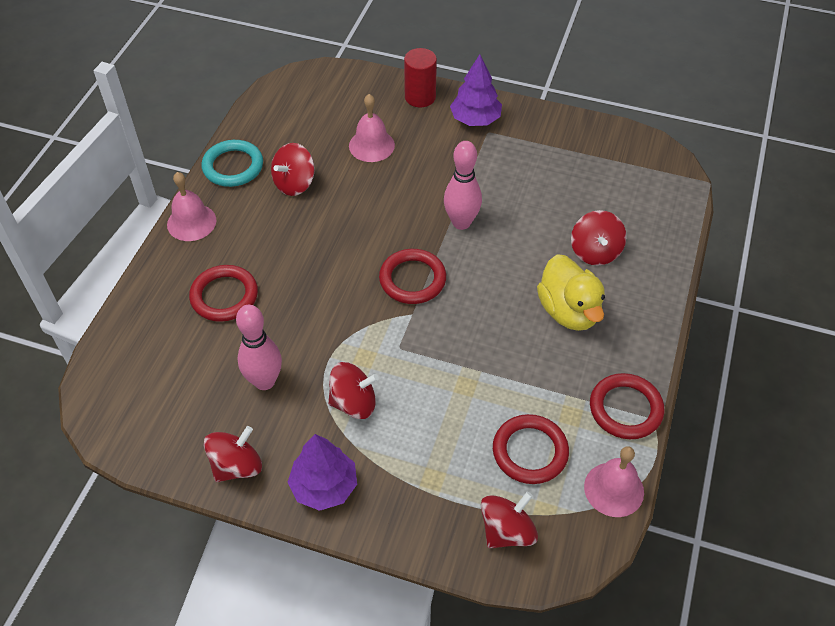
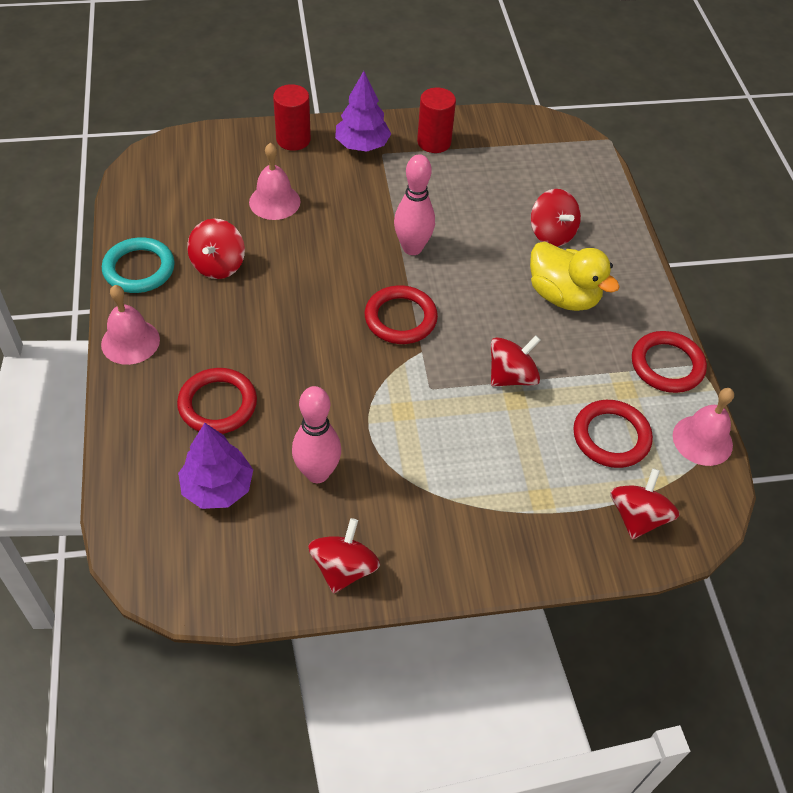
camera: 30 degrees left, 0 degrees up
(324, 486) = (444, 550): purple tree -> purple tree (218, 488)
(354, 403) = (420, 458): red spinning top -> red spinning top (511, 376)
(540, 135) = (434, 142): none -> red cylinder

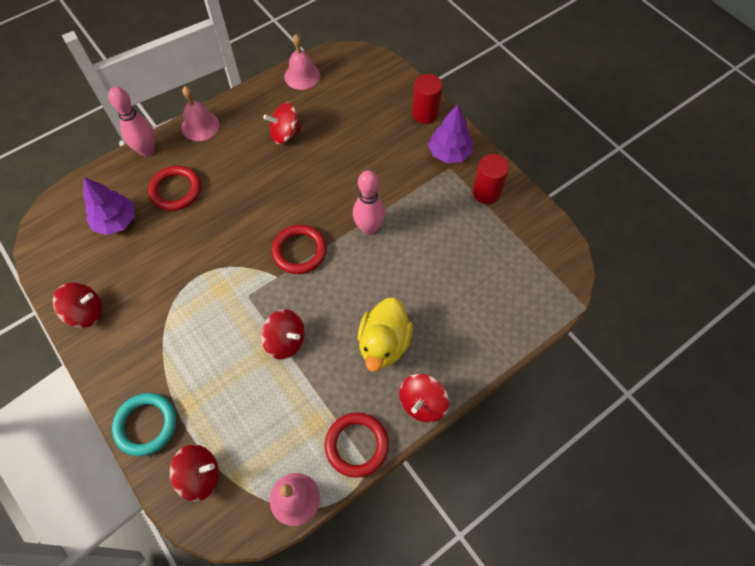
camera: 65 degrees right, 10 degrees up
(139, 269) = (258, 99): turquoise ring -> turquoise ring (146, 425)
(274, 201) = (359, 133): pink bell -> pink bell (302, 76)
(317, 473) = (149, 265): pink bowling pin -> pink bowling pin (147, 151)
(551, 234) = (444, 309): red spinning top -> red spinning top (422, 403)
(611, 437) = (264, 430): red ring -> none

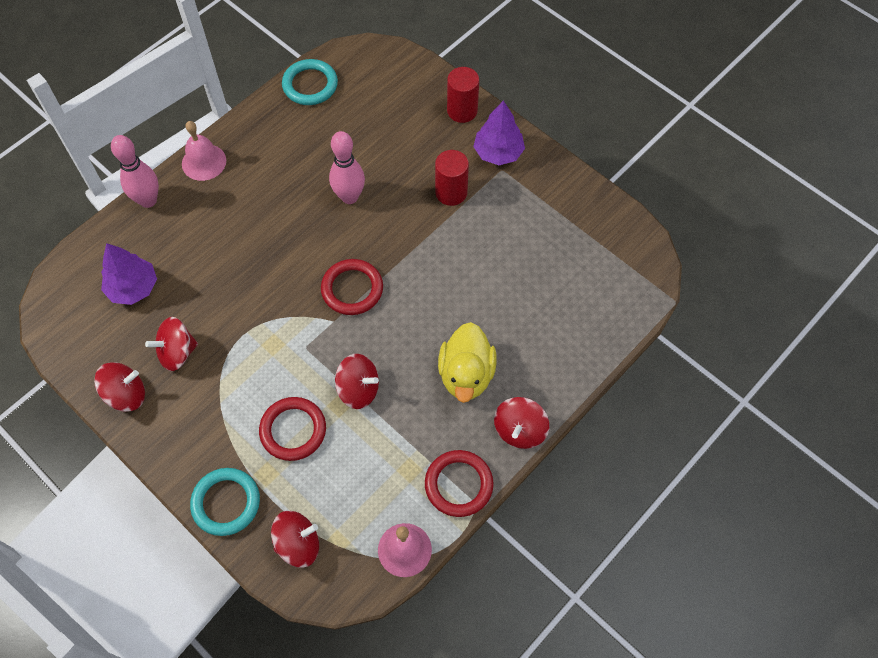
camera: 10 degrees left, 0 degrees up
(176, 190) = (194, 242): red ring -> red ring (293, 430)
(285, 134) = (306, 157): red spinning top -> red spinning top (177, 352)
(302, 76) = (310, 85): pink bell -> turquoise ring
(369, 228) = (425, 251): pink bowling pin -> pink bowling pin (349, 197)
(486, 192) = (547, 192): red cylinder -> red cylinder (451, 192)

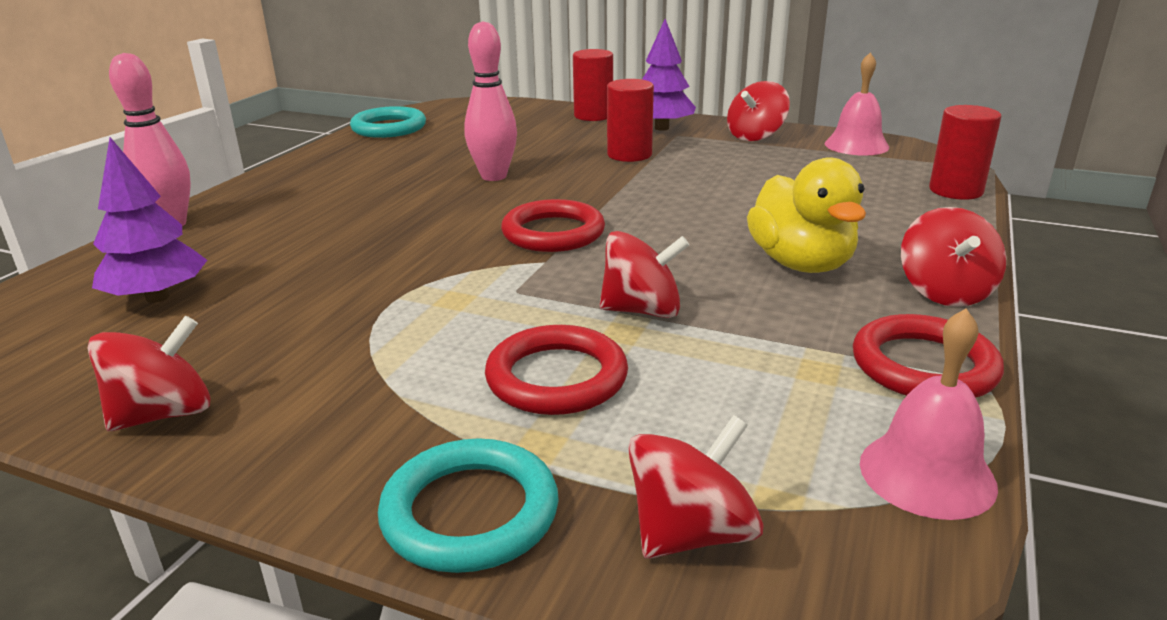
camera: 20 degrees left, 35 degrees down
(177, 352) = (268, 343): red spinning top -> red spinning top (755, 136)
(204, 162) = (257, 187): pink bell -> pink bell (856, 145)
(623, 323) = (955, 191): none -> red cylinder

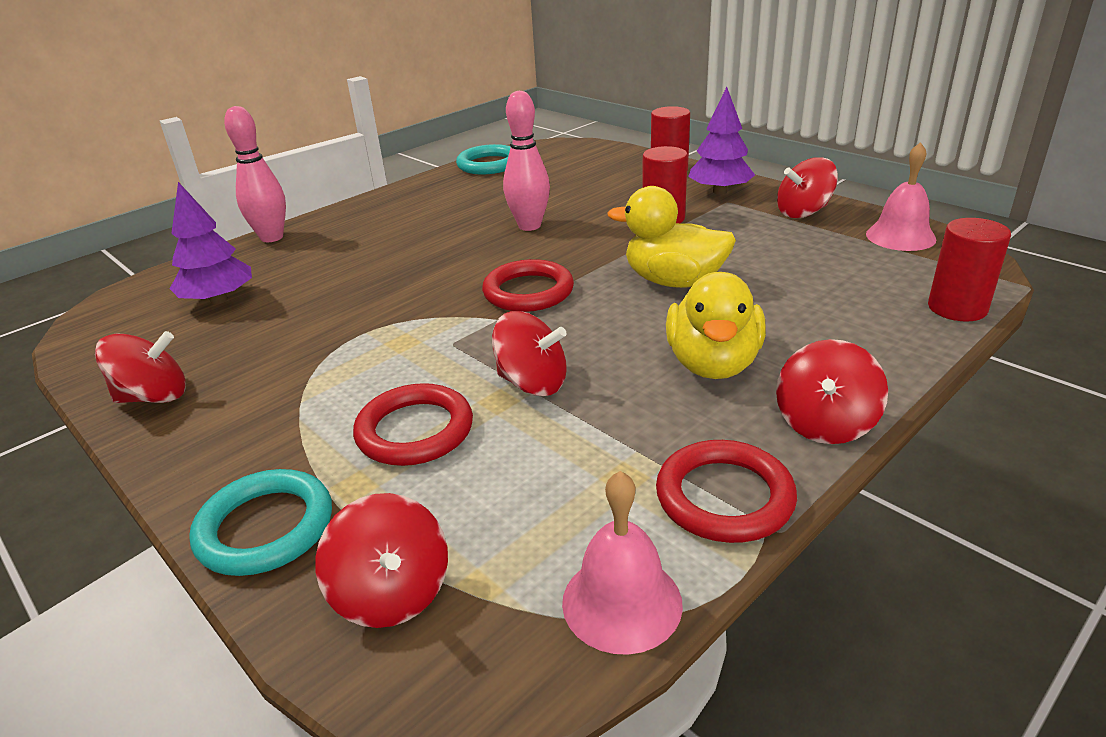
camera: 25 degrees right, 5 degrees up
(691, 533) = (392, 593): red spinning top -> red spinning top turned 75 degrees clockwise
(694, 204) = (674, 281): none -> yellow duck

